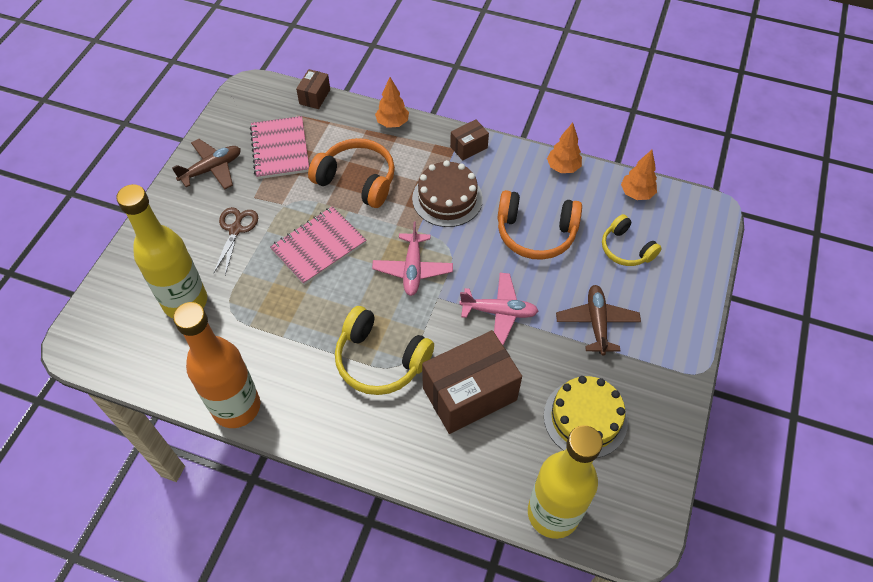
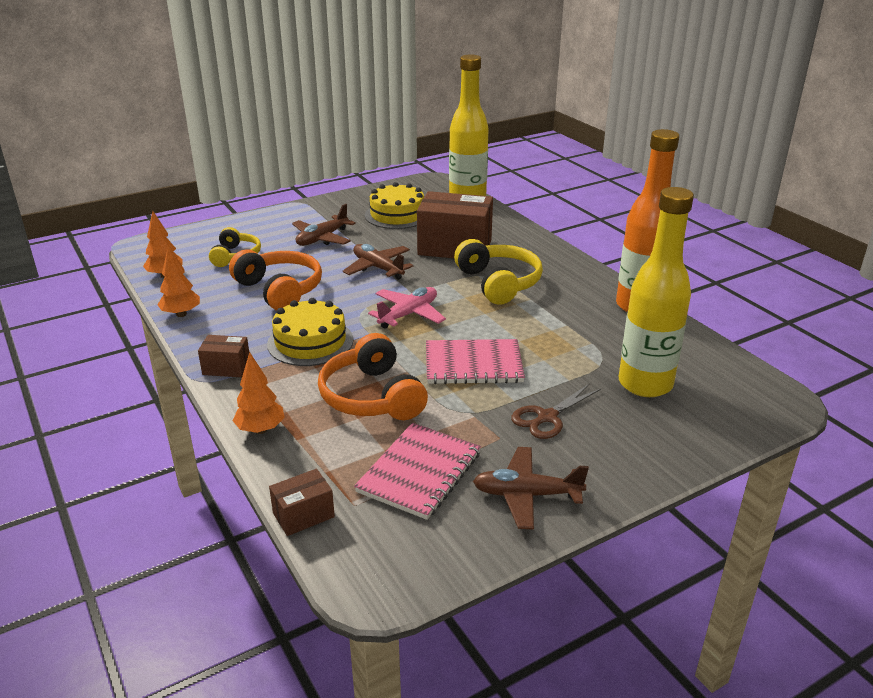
camera: 140 degrees left, 25 degrees down
(447, 198) = (310, 342): brown cake -> yellow cake
(499, 312) = (378, 268): pink plane -> brown plane

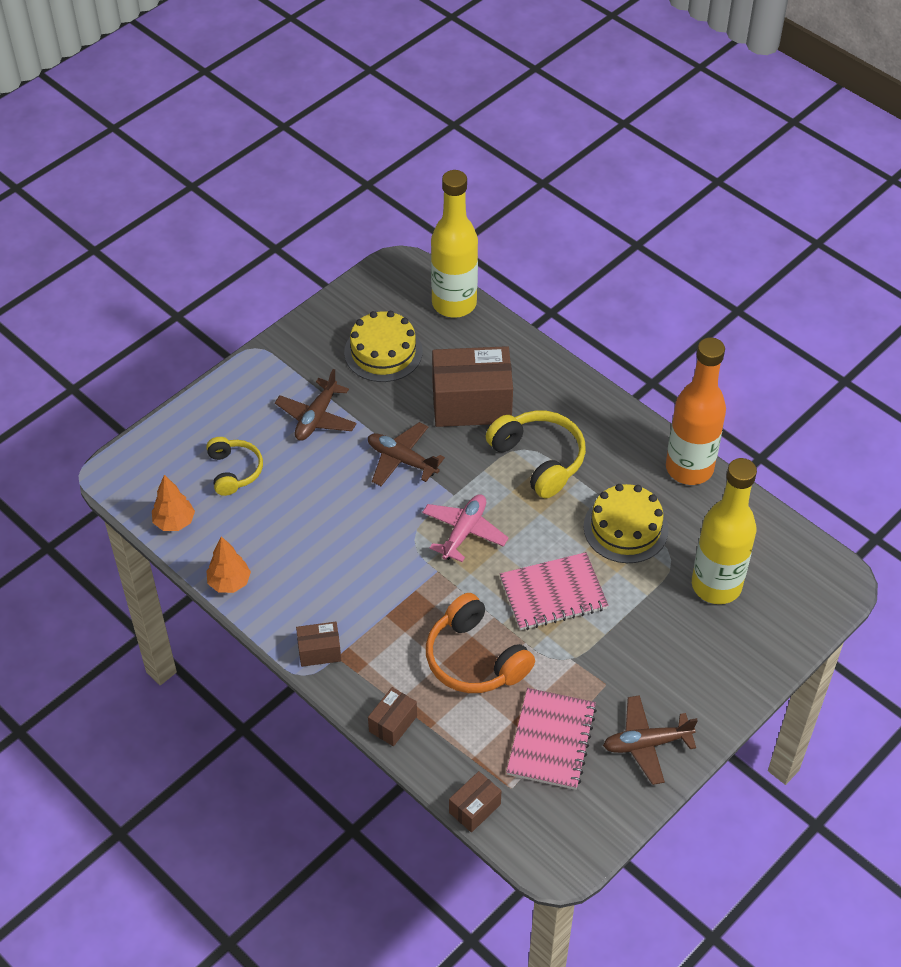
camera: 15 degrees left, 20 degrees up
(260, 430) = (393, 724): orange tree -> brown box
(280, 290) = (313, 521): orange headphones -> none
(310, 342) = (383, 596): yellow cake -> yellow cake (625, 528)
(547, 417) = (640, 649): brown scissors -> none

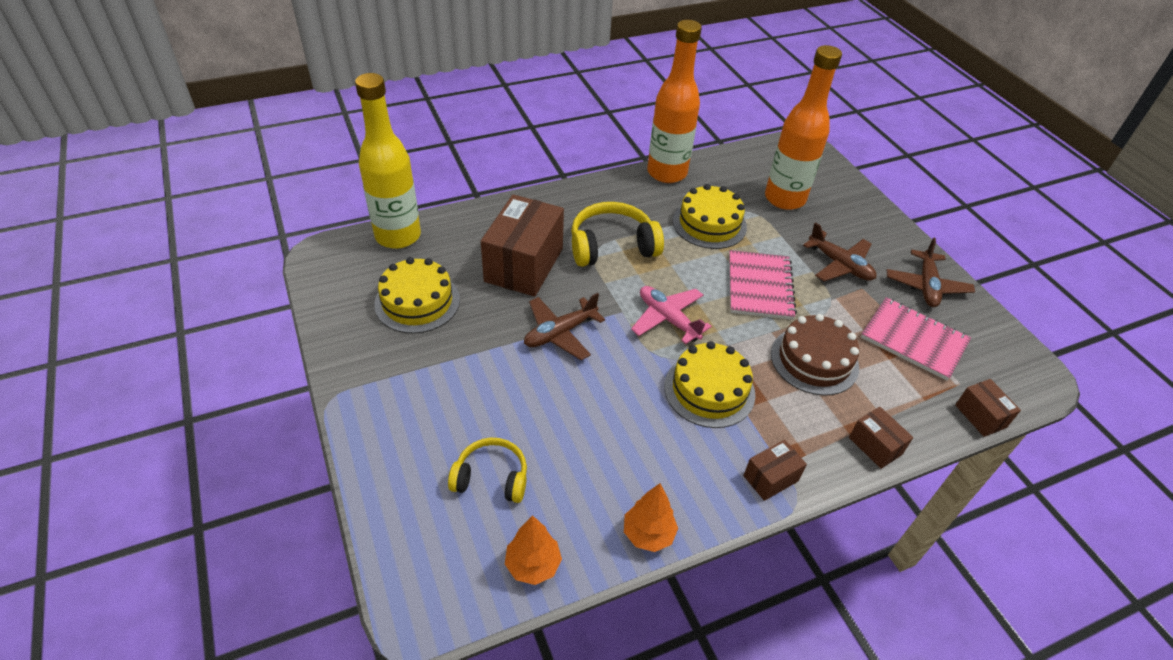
camera: 70 degrees left, 5 degrees down
(316, 417) = (464, 380): brown plane -> brown plane (839, 265)
(319, 651) = (770, 478): brown box -> brown box turned 45 degrees clockwise
(393, 585) = (709, 390): none -> yellow cake
(474, 659) = (814, 360): orange headphones -> brown cake
(716, 585) = (784, 199): yellow bottle -> orange bottle

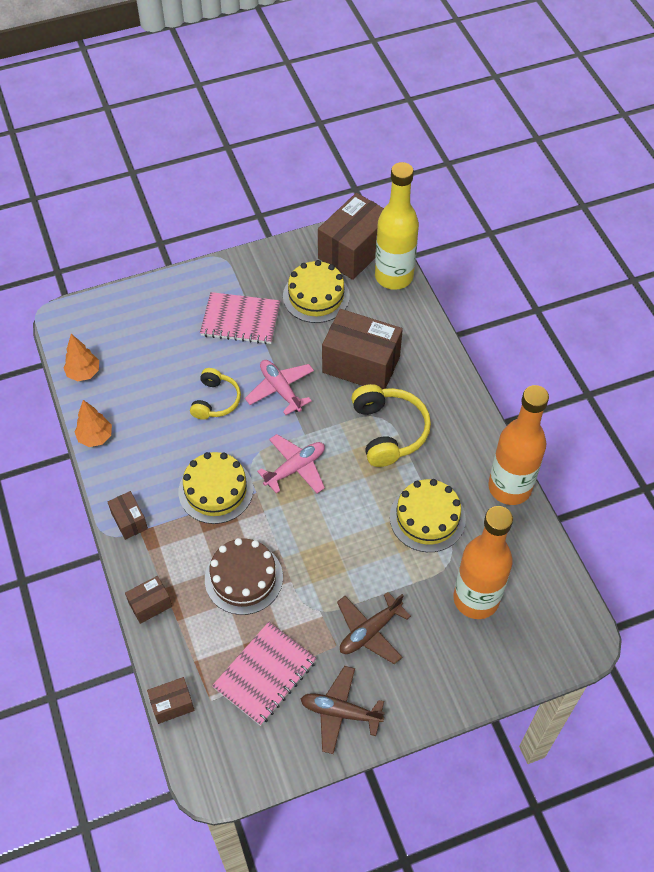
camera: 95 degrees right, 10 degrees up
(349, 268) = (354, 251): none -> brown box
(491, 477) = (150, 349): yellow headphones -> yellow headphones (216, 400)
(560, 333) = (280, 390): brown plane -> pink plane
(760, 286) = (337, 549): pink notebook -> pink notebook (240, 320)

